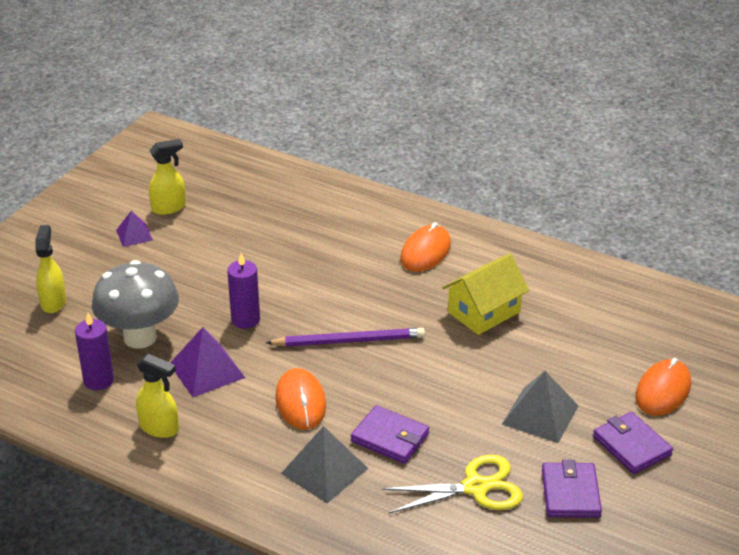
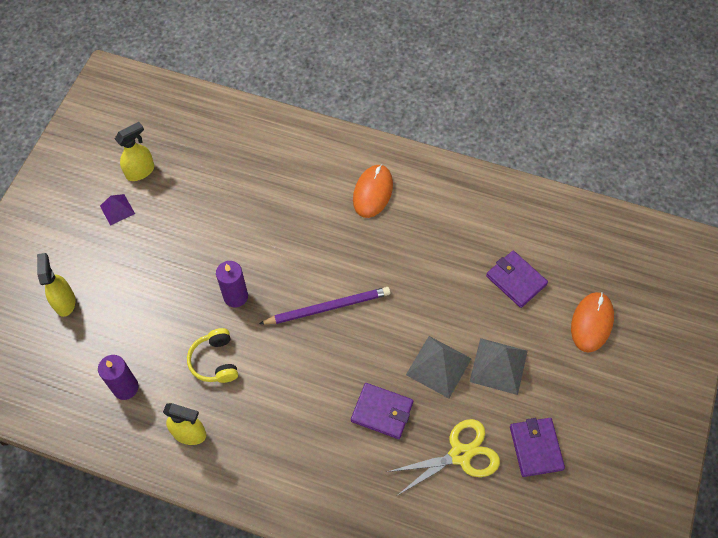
camera: 10 degrees left, 25 degrees up
(140, 337) = (150, 332): grey mushroom -> none
(207, 370) = (215, 361): purple pyramid -> yellow headphones
(300, 402) = (301, 384): orange mouse -> none
(324, 470) = (335, 457): grey pyramid -> grey pyramid (438, 366)
(484, 312) = (434, 256): yellow house -> none
(631, 446) = (576, 388): purple wallet -> purple wallet (516, 280)

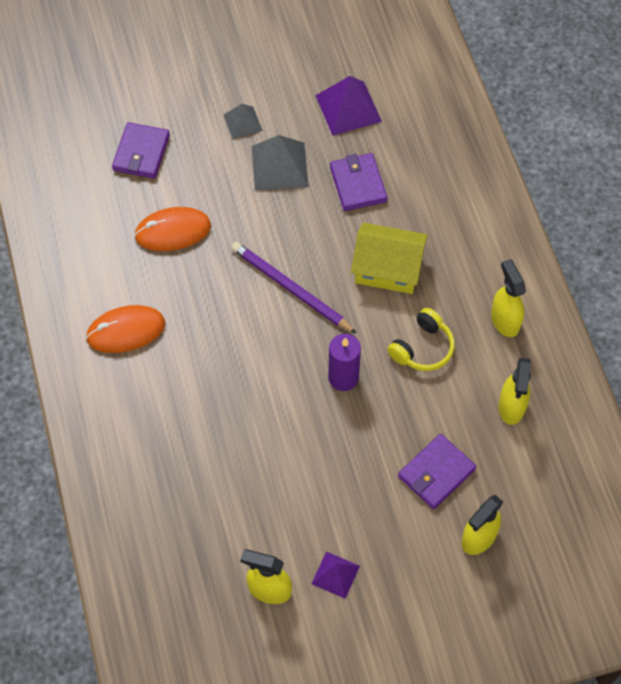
camera: 125 degrees left, 0 degrees up
(125, 387) = (511, 407): purple candle -> yellow spray bottle
(294, 382) = (387, 269): none -> yellow house
(460, 455) = (348, 108): yellow scissors -> purple pyramid
(498, 366) = (242, 122): grey pyramid -> grey pyramid, size x0.60
(536, 448) = (298, 60): purple wallet -> purple wallet (436, 473)
(592, 323) = (144, 76): orange mouse -> orange mouse (173, 231)

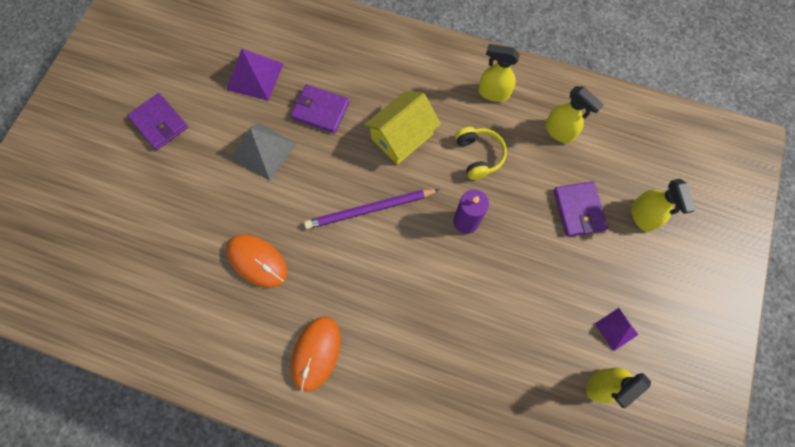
camera: 55 degrees left, 10 degrees up
(141, 153) = (170, 239): purple wallet -> purple wallet (159, 123)
(173, 231) = (257, 261): orange mouse -> orange mouse turned 75 degrees counterclockwise
(242, 122) = (206, 151): grey pyramid -> none

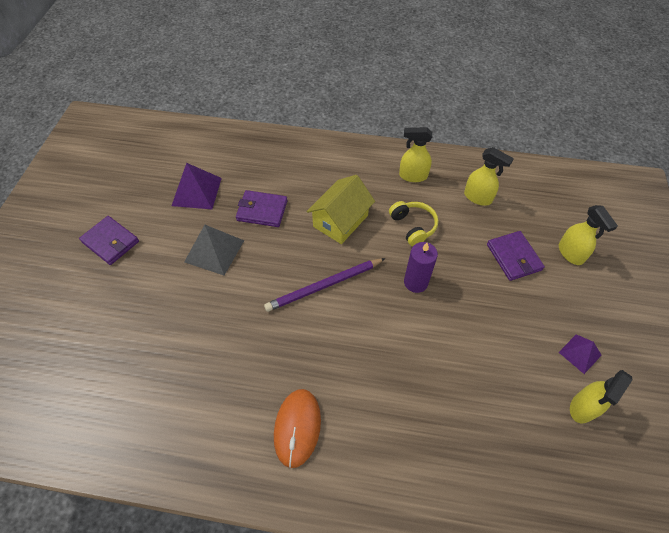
camera: 10 degrees left, 15 degrees down
(257, 261) = (223, 349): orange mouse -> none

